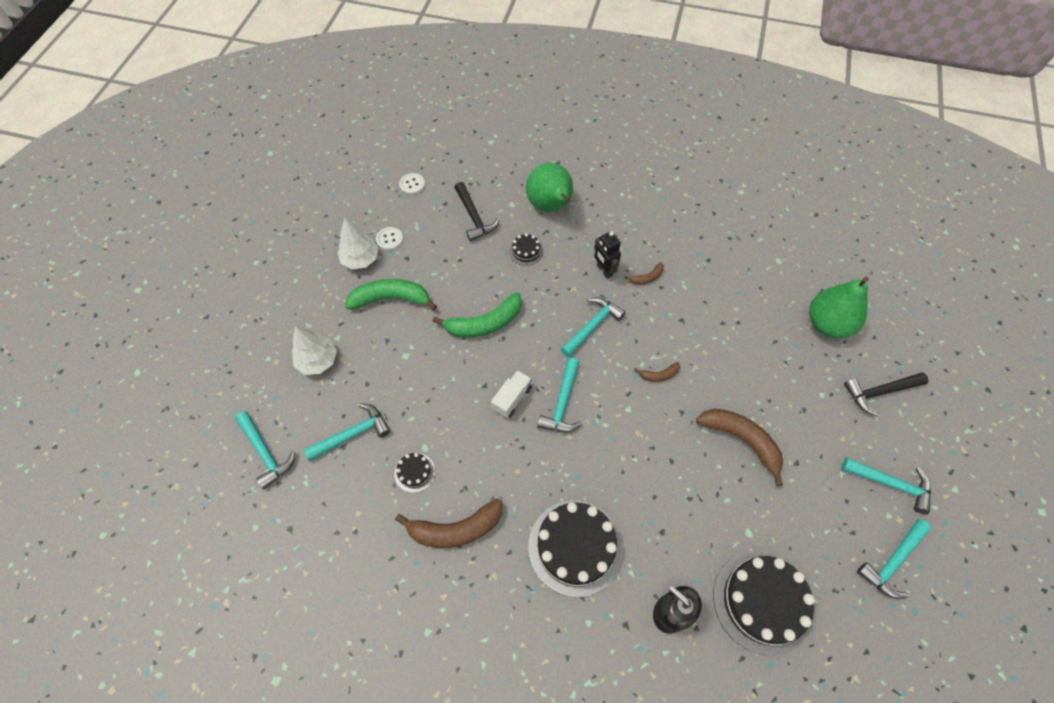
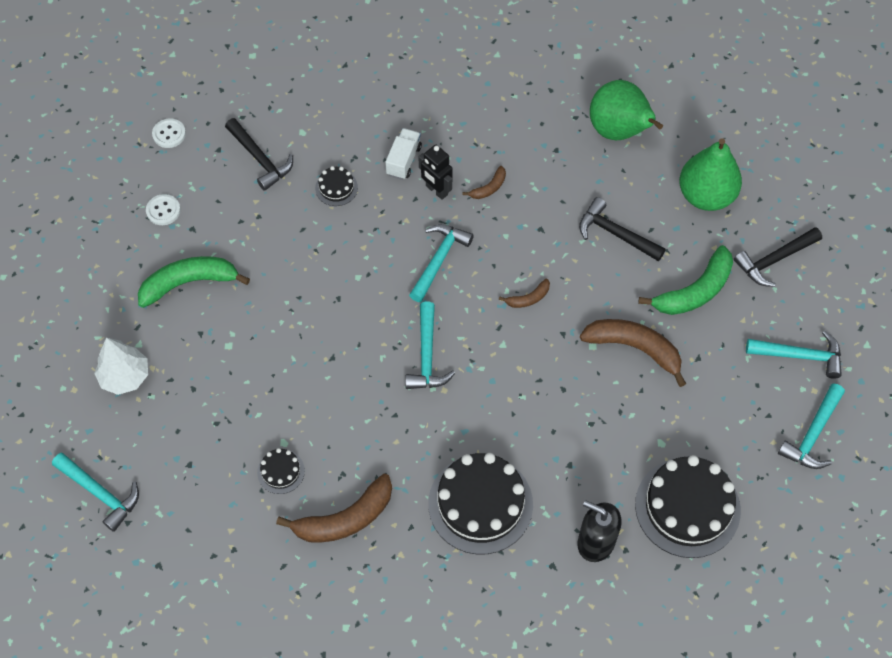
camera: 15 degrees left, 0 degrees up
(352, 434) = (195, 448): turquoise hammer -> none
(360, 259) = (135, 243): white tree -> none
(485, 323) = (311, 286): green banana -> green banana (695, 291)
(512, 398) = (368, 364): white truck -> white truck (403, 160)
(550, 206) = (351, 124): green pear -> green pear (619, 131)
(744, 338) = (615, 234): none -> black hammer

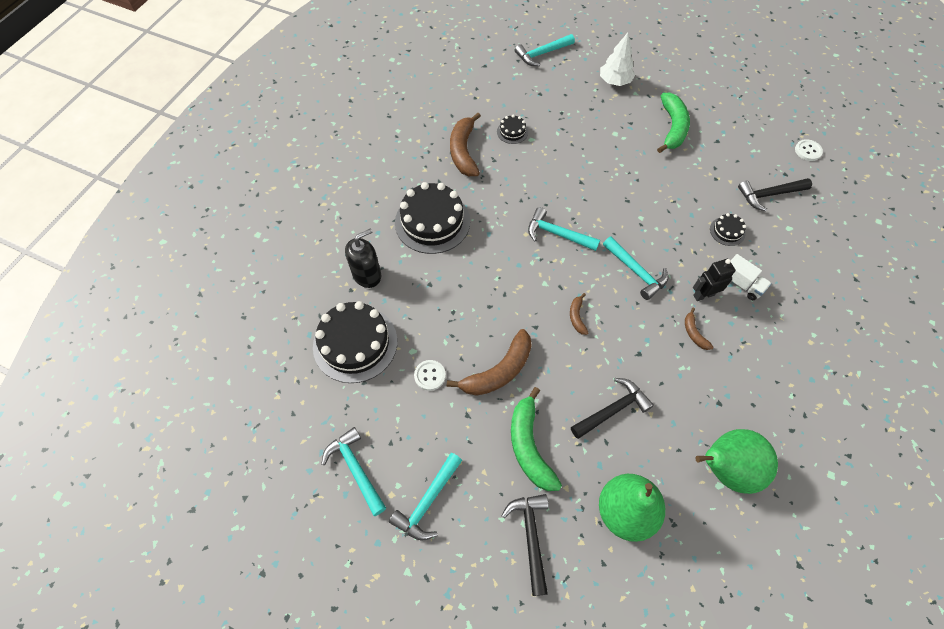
camera: 115 degrees right, 0 degrees up
(163, 210) = (738, 130): white button -> white button (430, 375)

